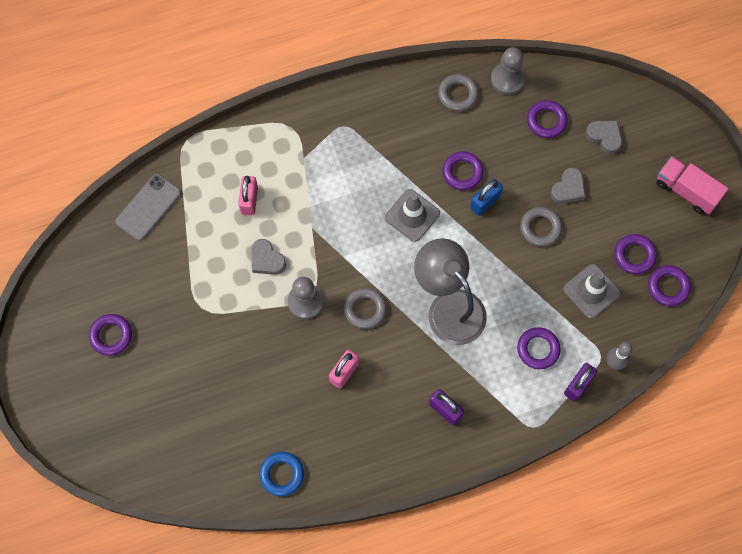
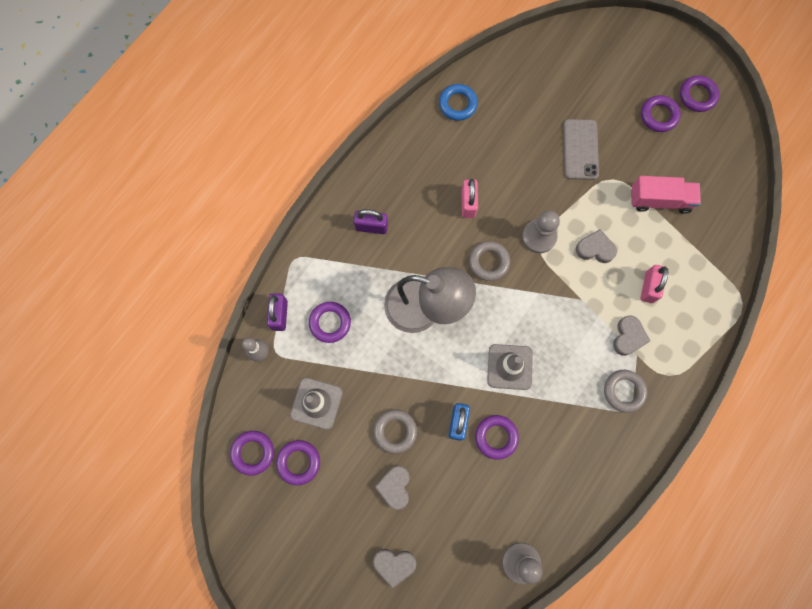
camera: 145 degrees right, 5 degrees up
(148, 207) = (720, 227): grey phone -> grey phone (580, 149)
(249, 200) = (649, 287): pink padlock -> pink padlock turned 45 degrees clockwise
(298, 175) = (628, 337): none -> grey heart
(458, 94) = (554, 512): grey ring -> grey ring (624, 391)
(546, 121) = (457, 543): purple ring -> purple ring (697, 96)
(686, 191) = (287, 561): pink truck -> pink truck (660, 200)

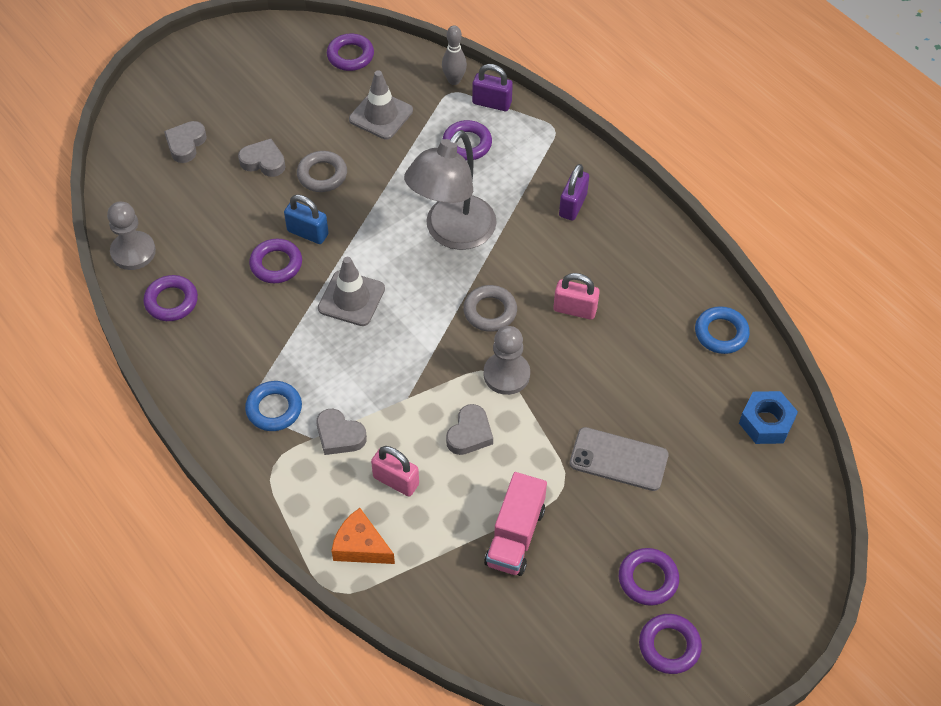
camera: 105 degrees right, 20 degrees down
(298, 462) = (325, 89): purple ring -> purple ring (171, 301)
(520, 66) = (766, 422): none -> blue nut
(624, 391) = (274, 409): grey ring -> blue ring
(704, 295) = (360, 546): none -> orange cheese

